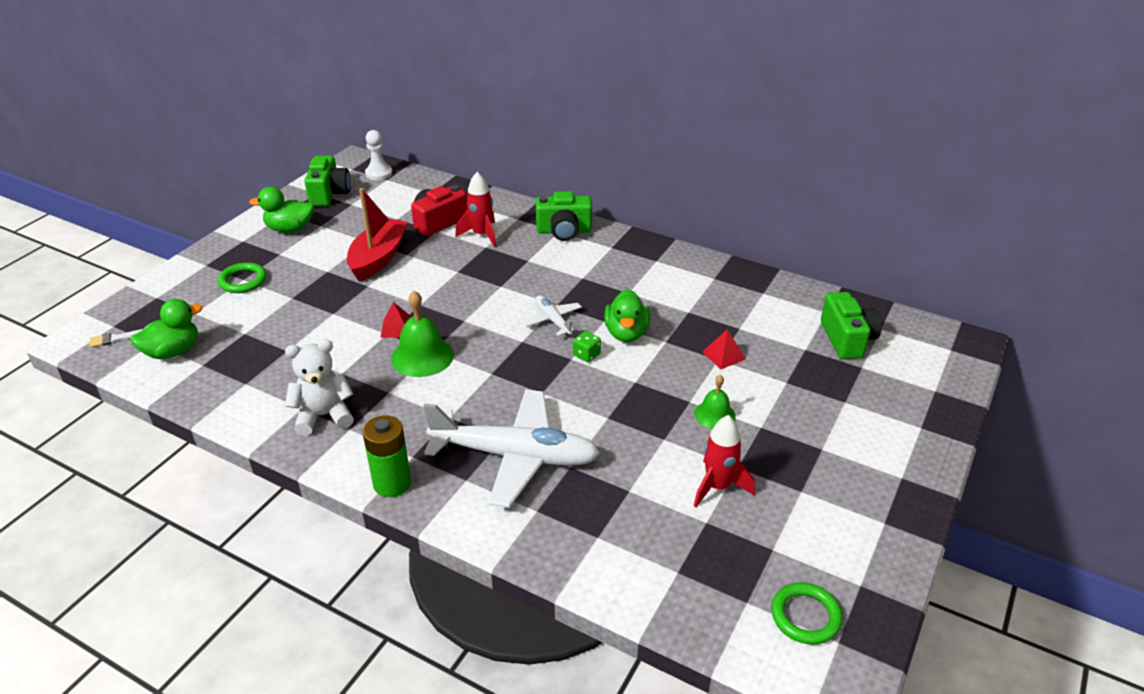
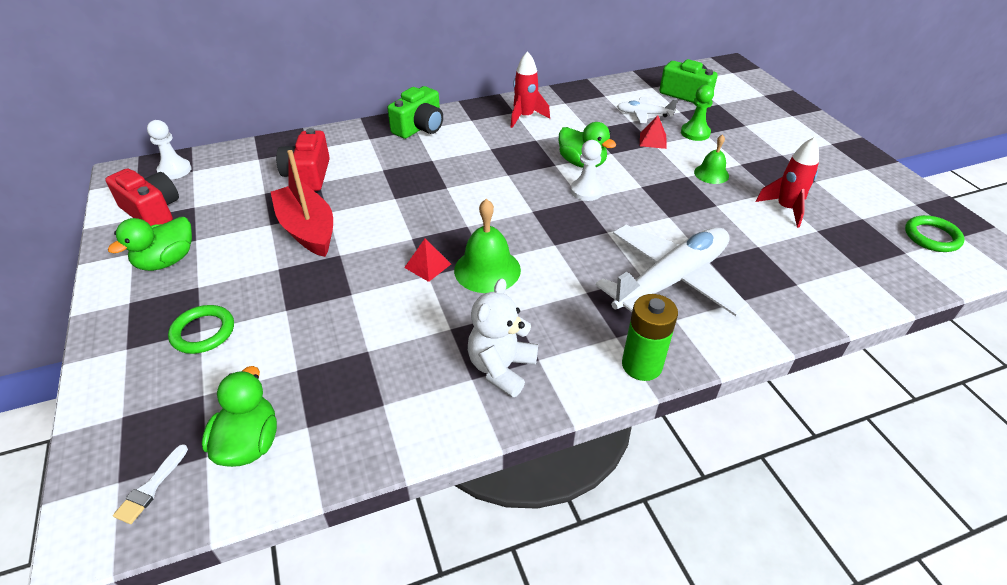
camera: 50 degrees left, 5 degrees up
(329, 193) = (152, 211): green camera -> red camera
(481, 235) = (363, 164): red rocket -> red rocket (525, 117)
(553, 320) = (525, 185): white plane -> white plane (644, 114)
(586, 355) = (586, 191): green dice -> white pawn
(777, 375) = (695, 133): none -> green pawn

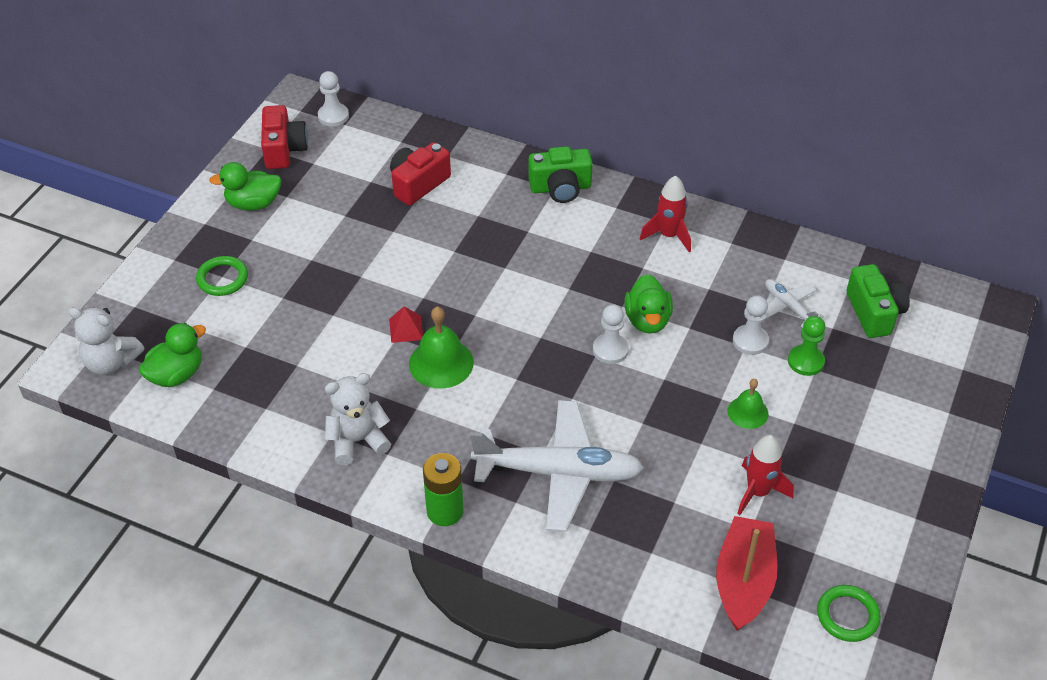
camera: 45 degrees right, 5 degrees up
(151, 488) = (111, 362): white brush -> white teddy bear
(307, 229) = (363, 238): red boat -> red boat (743, 581)
(653, 140) = (750, 341): red pyramid -> white pawn

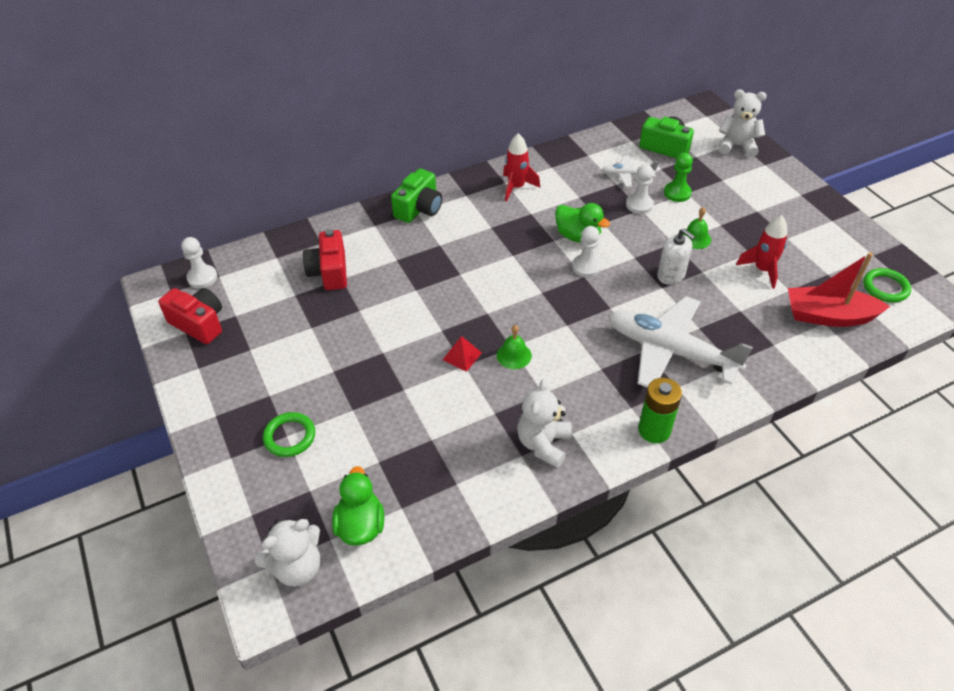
camera: 50 degrees left, 0 degrees up
(253, 203) = (232, 373): green duck -> none
(441, 363) = (514, 355): green bell -> green bell, size x0.61
(559, 473) = (670, 351): white plane -> white plane turned 105 degrees counterclockwise
(668, 421) = (671, 275): none -> white soap dispenser
(743, 581) = (828, 316): red boat -> red boat turned 45 degrees counterclockwise
(953, 372) = (737, 146): none -> white teddy bear

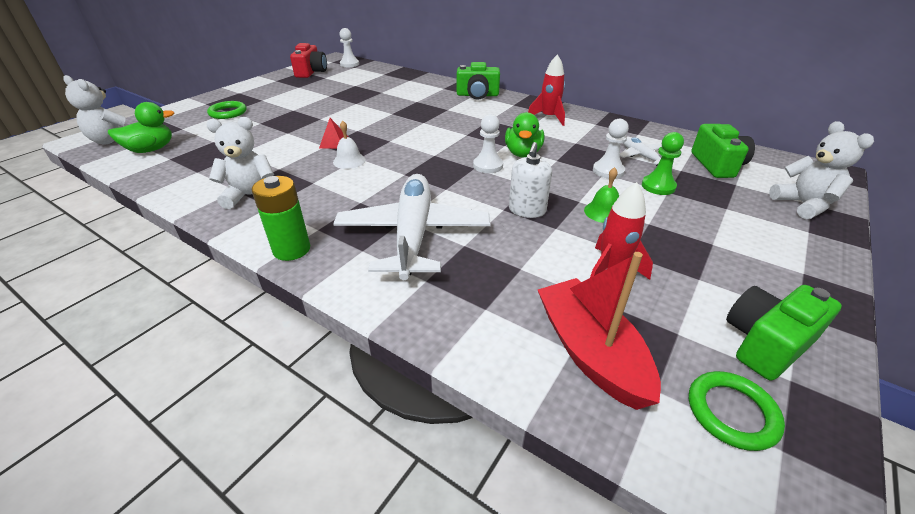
camera: 60 degrees right, 10 degrees down
(329, 272) = (384, 88): red camera -> none
(514, 355) = (349, 161): green bell -> white bell
(847, 247) = (765, 343): none -> green camera

